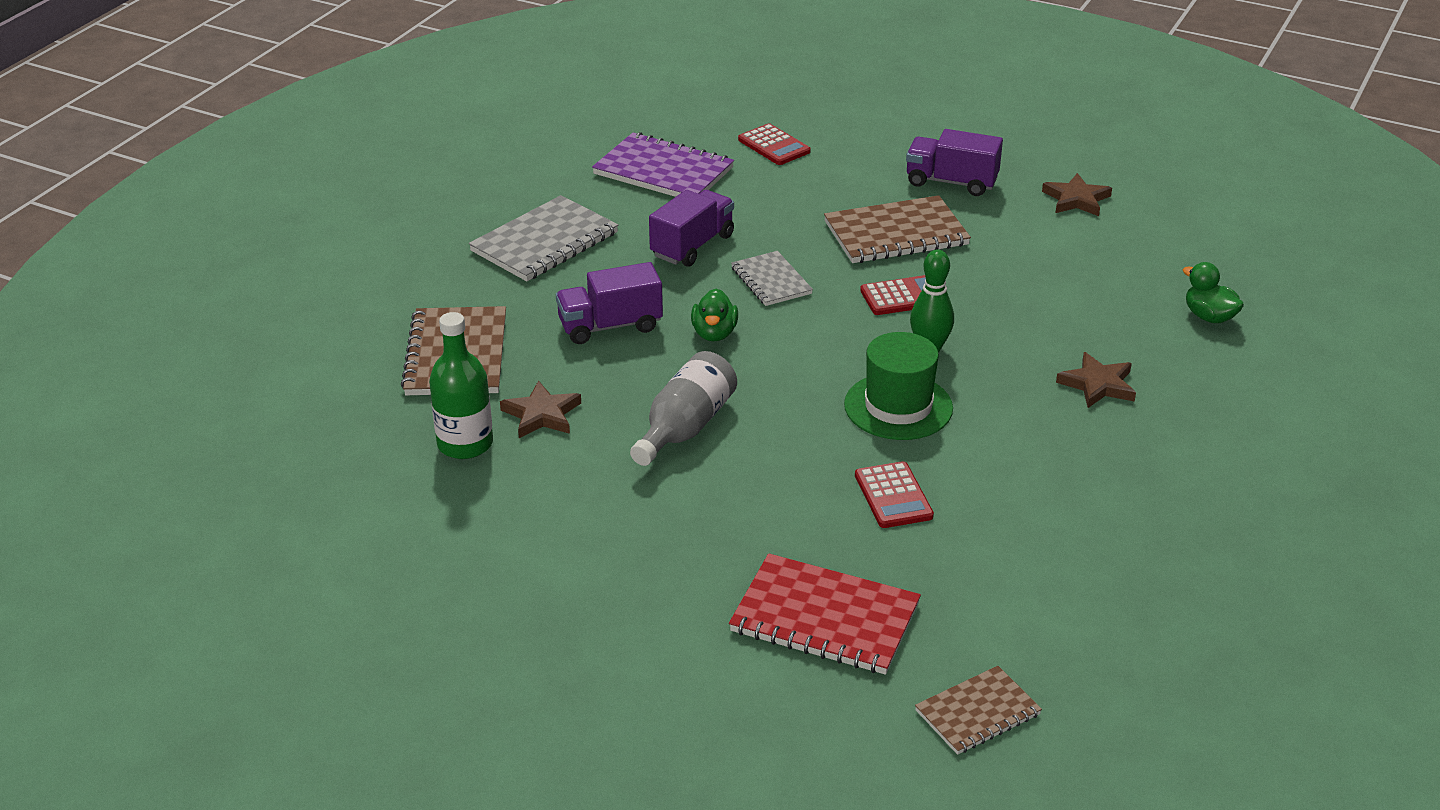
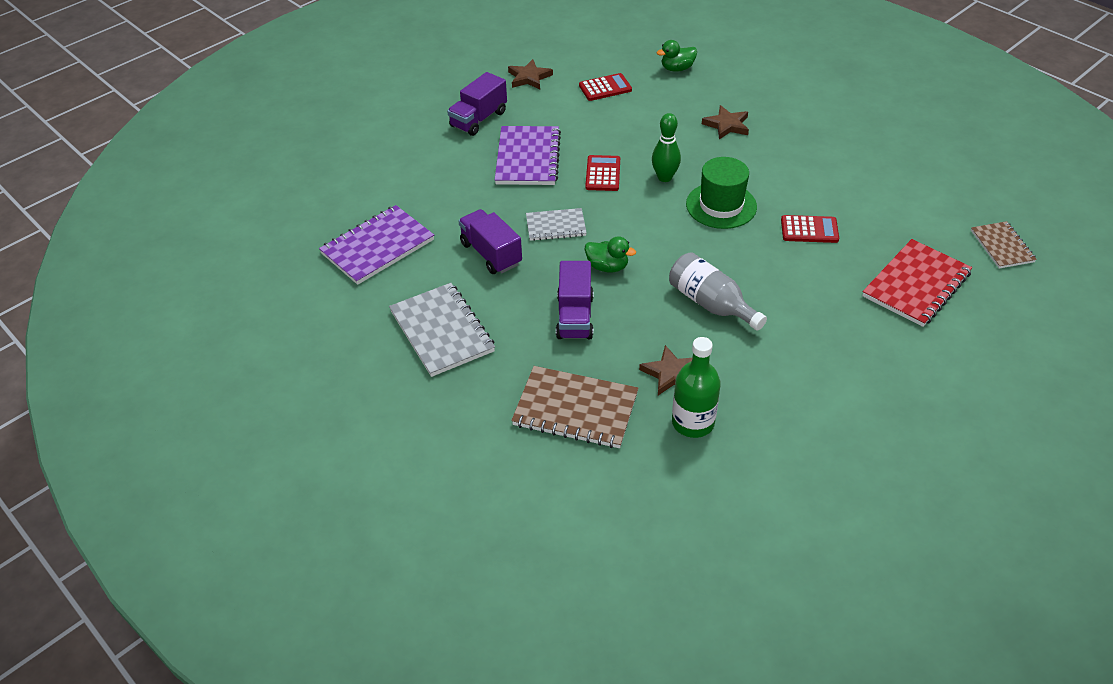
camera: 70 degrees left, 10 degrees up
(774, 146) = (378, 184): red calculator -> red calculator (605, 88)
(896, 233) = (527, 158): brown notebook -> purple notebook

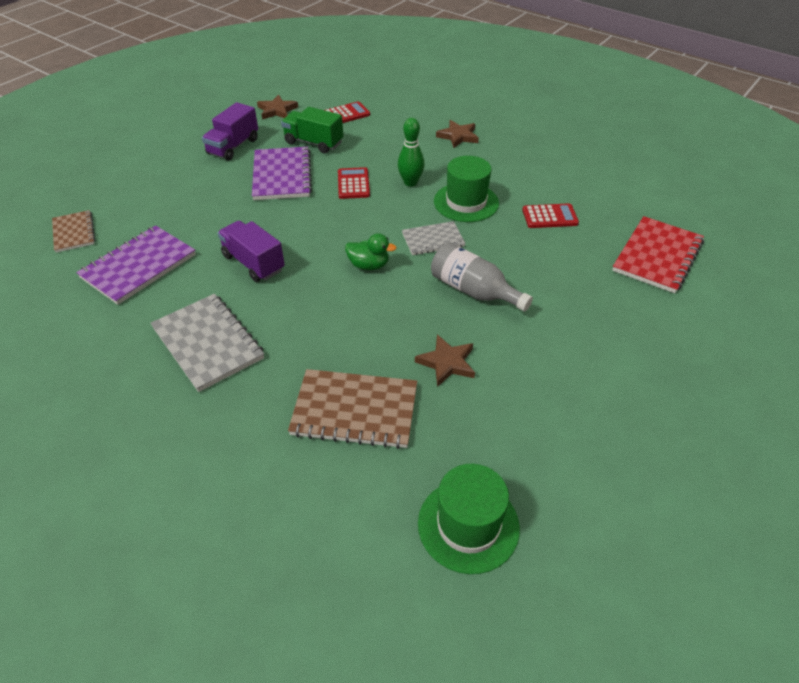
camera: 10 degrees left, 0 degrees up
(556, 226) = (314, 232): grey notebook -> grey notebook (433, 240)
(565, 121) = (313, 143): none -> green truck
(574, 317) = (343, 315): purple truck -> none
(665, 521) = (468, 525): none -> green hat
(677, 68) = (407, 96): green duck -> none
(693, 422) = (478, 411): green bottle -> none
(1002, 246) = (721, 217): brown notebook -> brown notebook (74, 232)

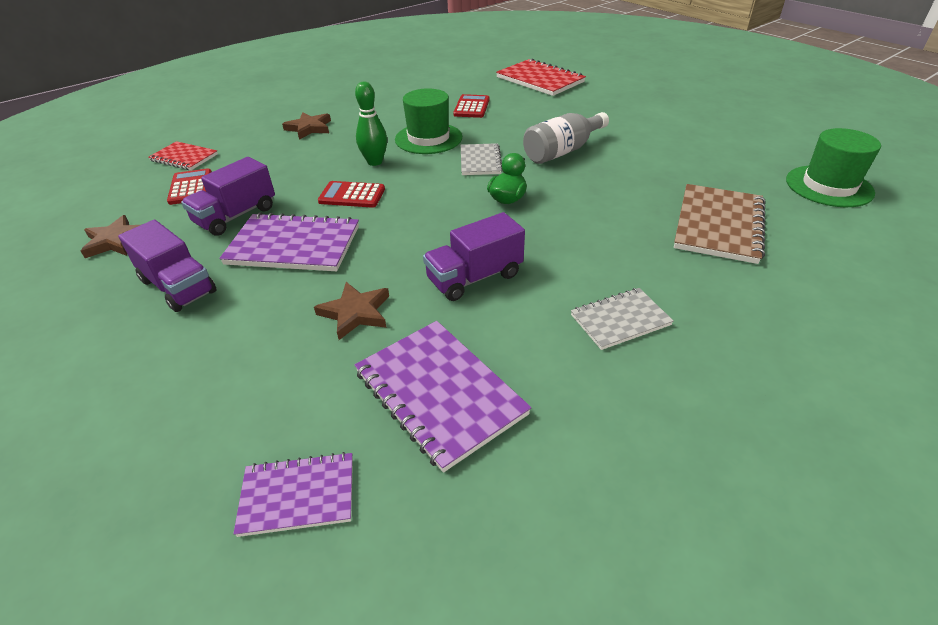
camera: 75 degrees left, 5 degrees down
(74, 232) = (298, 495): brown notebook -> purple notebook
(207, 343) = (620, 320): grey notebook -> grey notebook, size x0.60
(313, 143) = (236, 216): green truck -> purple truck
(387, 98) = (184, 157): none -> red notebook
(447, 362) = (655, 174): brown star -> brown star (355, 313)

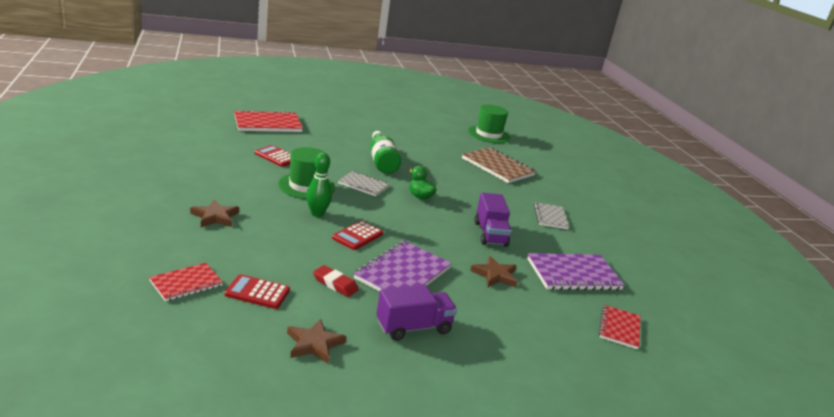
camera: 70 degrees left, 15 degrees down
(236, 216) = (335, 284): purple truck -> red eraser
(298, 495) = (619, 328): purple notebook -> red notebook
(562, 151) = (382, 162): grey bottle -> green bottle

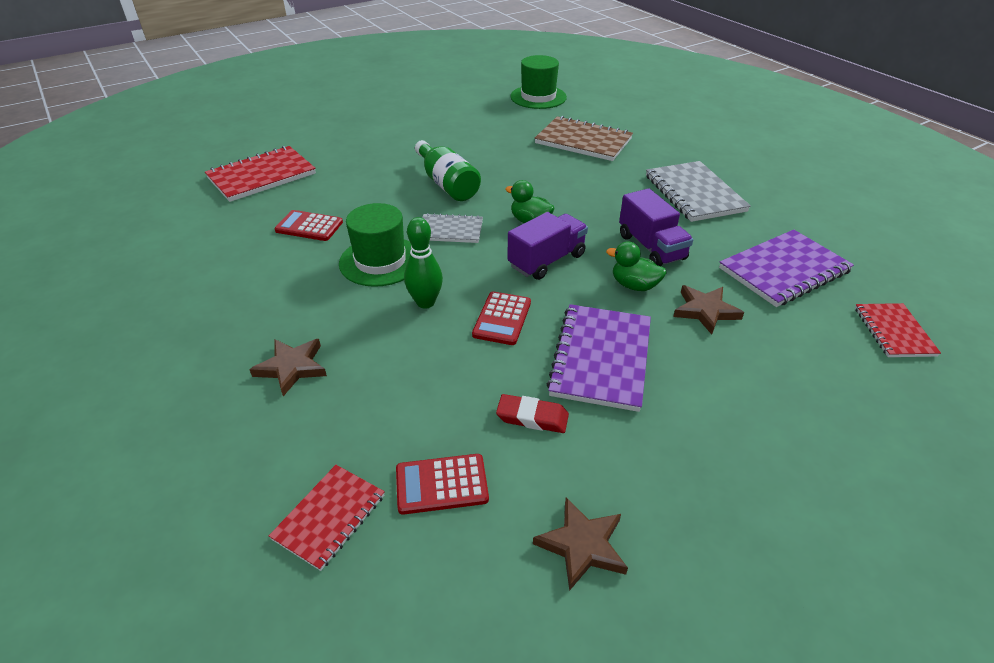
camera: 15 degrees left, 15 degrees up
(413, 327) = (680, 447): purple truck -> purple truck (547, 260)
(459, 248) = (634, 285): none -> green duck
(550, 217) = (694, 193): grey notebook -> grey notebook, size x1.66

